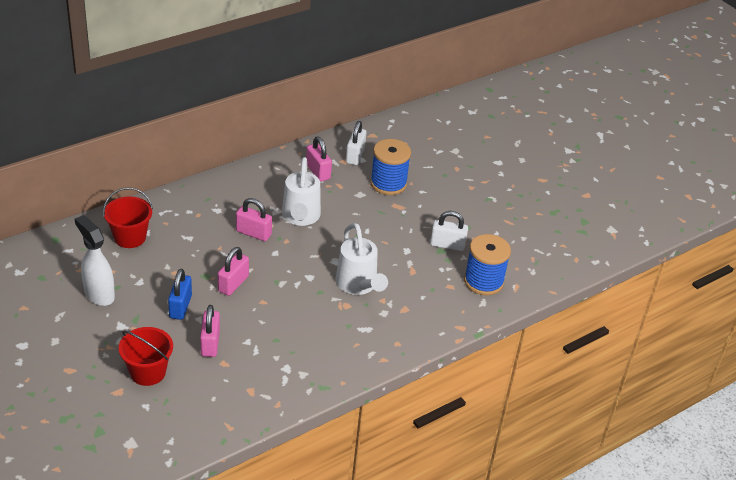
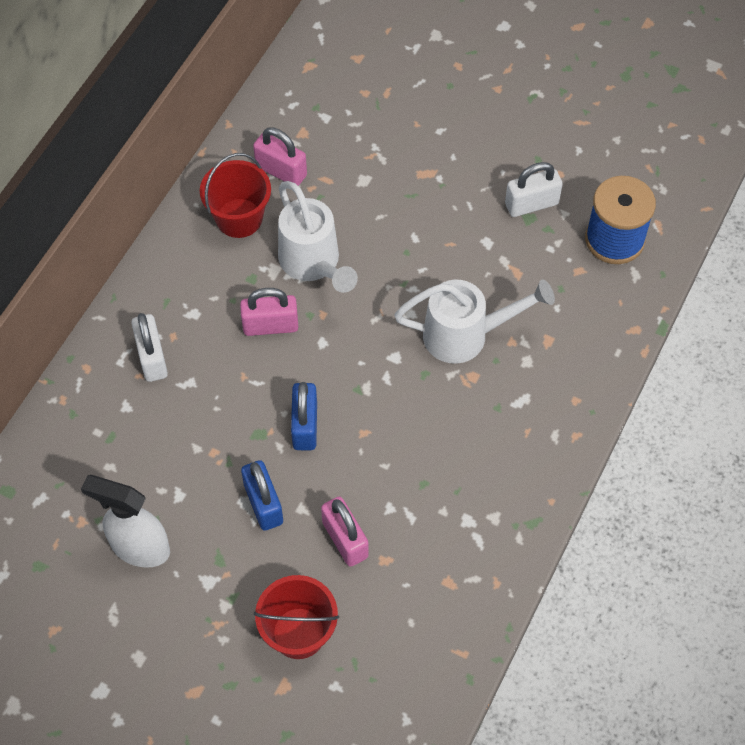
camera: 25 degrees left, 20 degrees up
(130, 237) = (109, 428): red bucket -> red bucket (239, 218)
(233, 284) = (305, 426): pink padlock -> blue padlock
(355, 155) = (311, 115): white padlock -> white padlock (152, 358)
(358, 285) = (466, 335): white watering can -> white watering can turned 45 degrees counterclockwise
(388, 183) = (388, 141): blue spool -> none

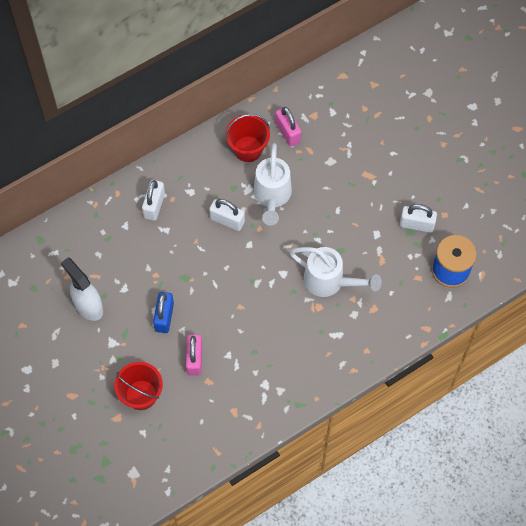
camera: 30 degrees right, 5 degrees up
(270, 325) = (227, 220): pink padlock -> white padlock
(305, 426) = (211, 286): blue padlock -> none

